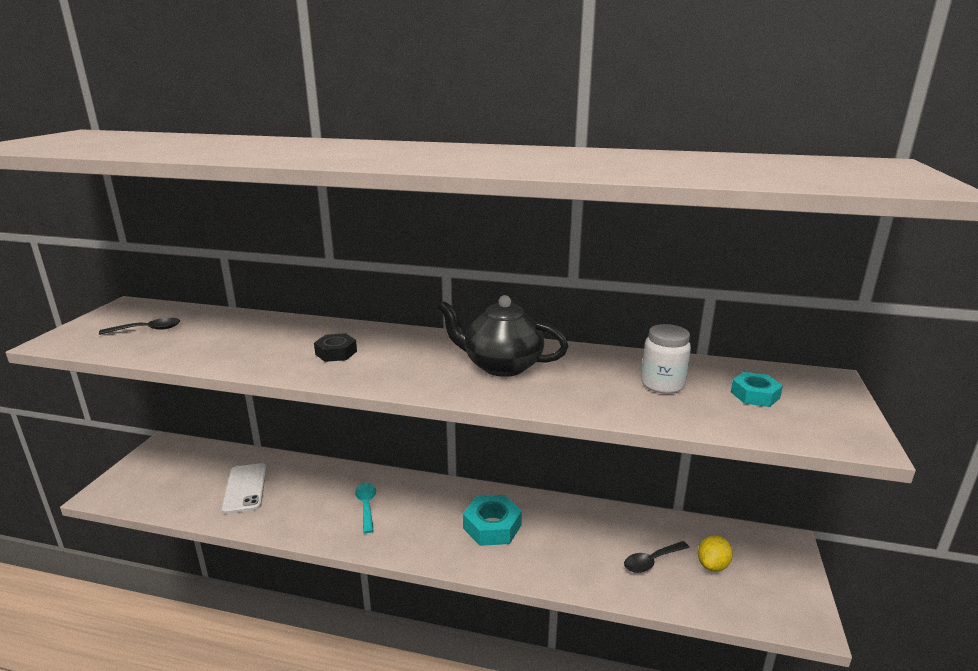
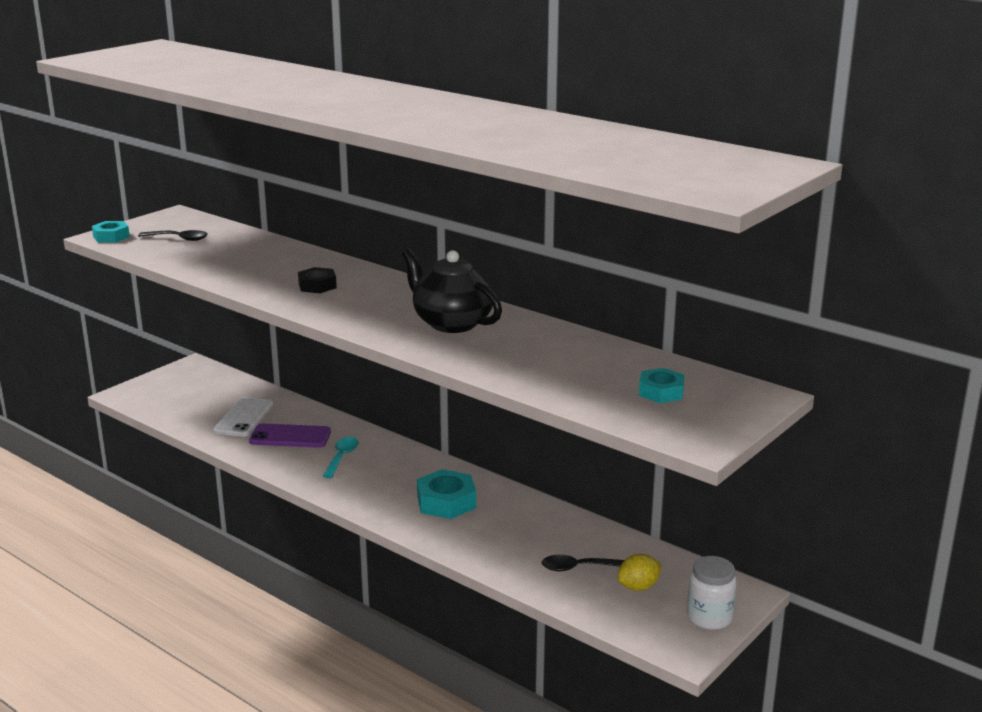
camera: 25 degrees right, 0 degrees up
(66, 340) = (111, 237): none -> turquoise nut
(303, 497) = (290, 437): none -> purple phone
(662, 384) = (583, 366): white jar -> white jar (709, 618)

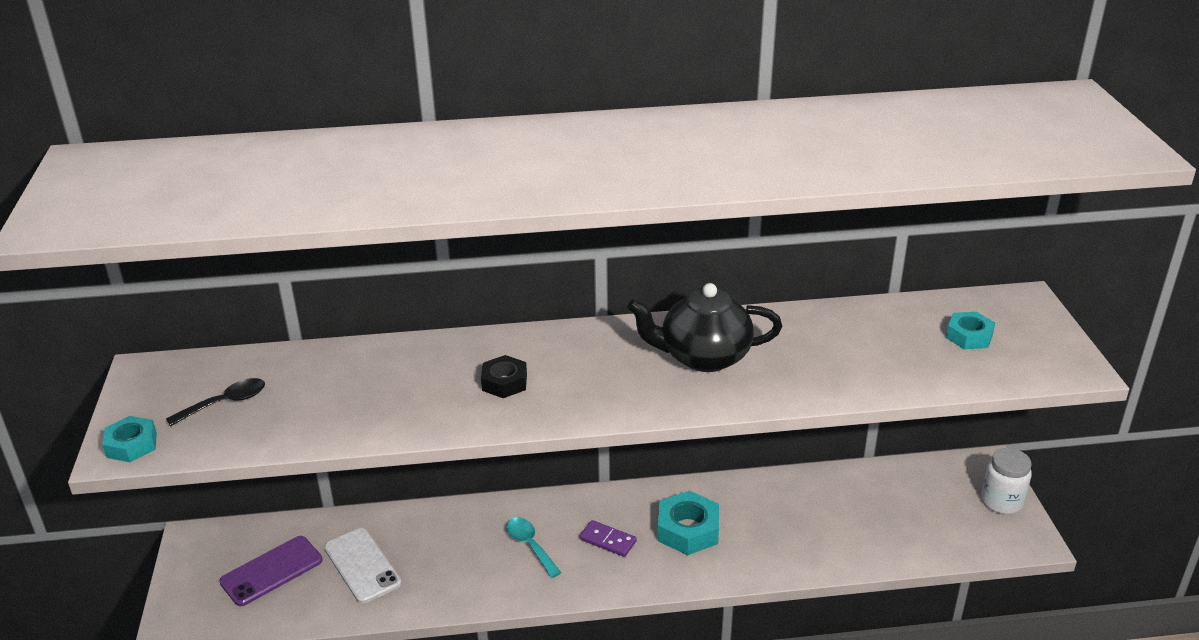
camera: 45 degrees left, 10 degrees up
(290, 437) = (445, 556): purple phone -> purple phone (271, 571)
(389, 479) = (608, 540): none -> purple domino
(578, 568) = (869, 521): black spoon -> none
(638, 587) = (928, 508): yellow lemon -> none

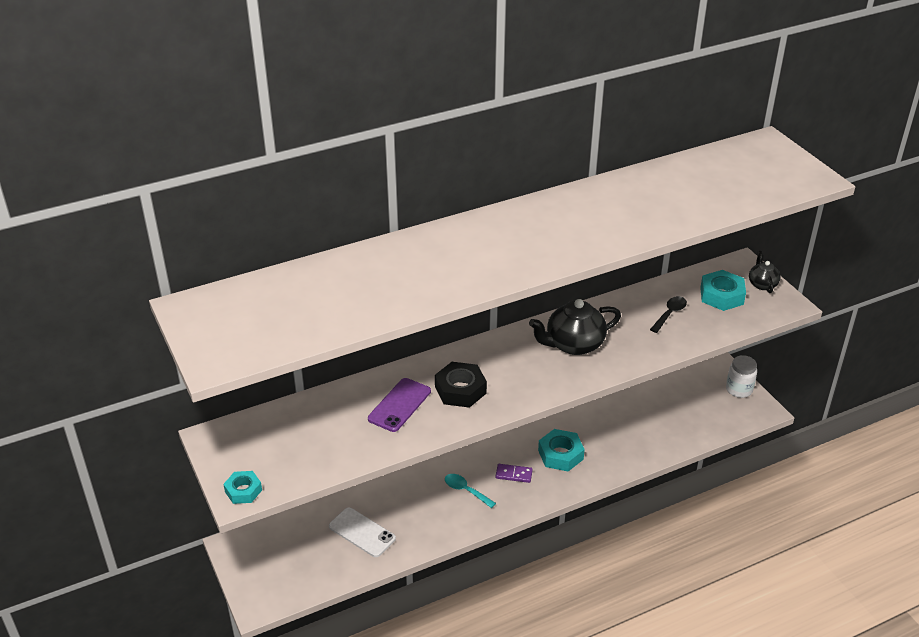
camera: 20 degrees left, 5 degrees up
(225, 403) = (285, 447): black spoon -> black spoon (670, 314)
(271, 571) = (301, 552): purple phone -> purple phone (399, 405)
(504, 382) = (460, 390): black nut -> black nut, size x1.56
(969, 336) = (721, 295): turquoise nut -> turquoise nut, size x1.56
(1044, 333) = (762, 284): none -> black teapot

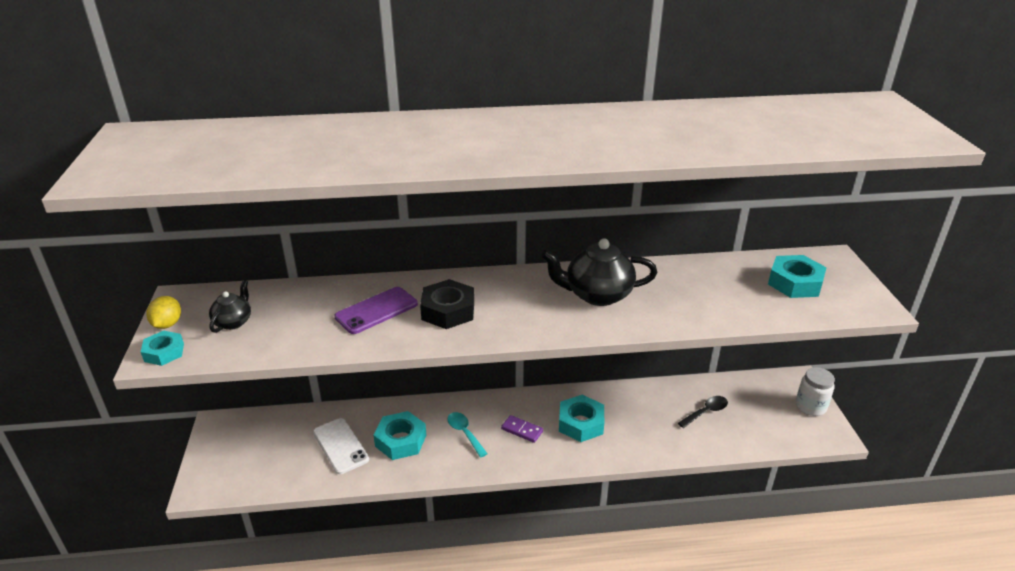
camera: 20 degrees right, 5 degrees down
(223, 465) = (167, 324): none -> yellow lemon
(413, 513) = (401, 440): none -> turquoise nut
(670, 314) = (723, 288): black spoon -> black spoon (706, 412)
(762, 284) = (850, 281): black teapot -> black teapot (233, 322)

